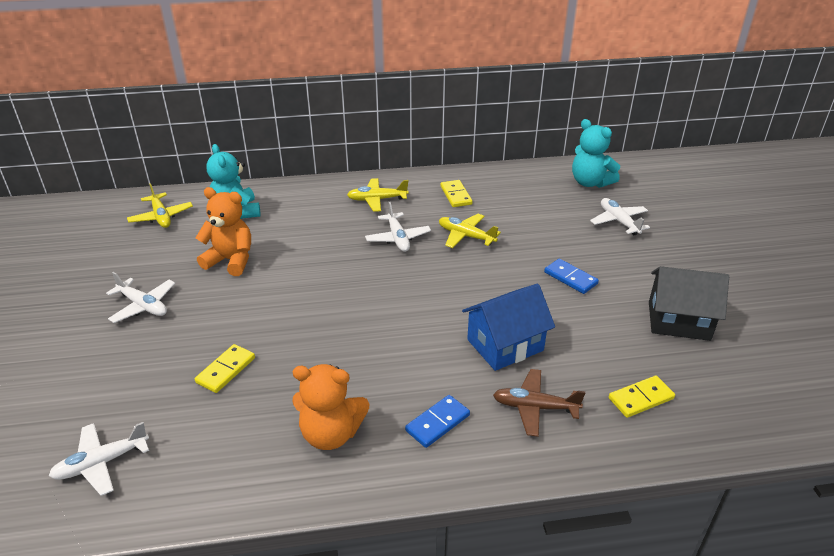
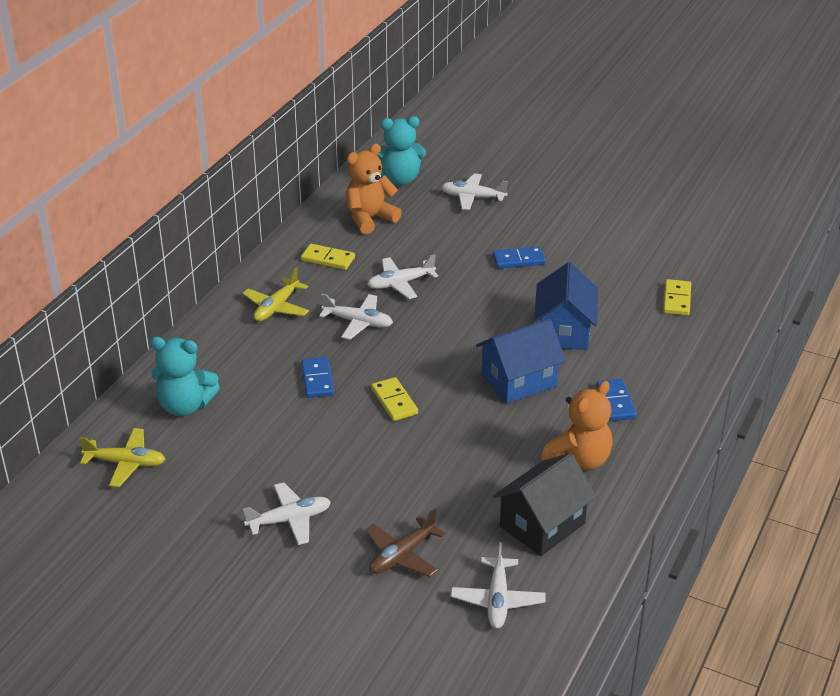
camera: 55 degrees left, 0 degrees up
(226, 370) = (446, 493): yellow domino -> yellow domino (394, 401)
(231, 260) = (274, 438): orange teddy bear -> orange teddy bear (369, 219)
(313, 249) = (317, 380): none -> blue domino
(409, 348) = (519, 380): none -> blue house
(466, 236) = (400, 283): yellow plane -> white plane
(535, 407) = (642, 350): brown plane -> brown plane (402, 555)
(678, 321) = (618, 239): black house -> black house (542, 525)

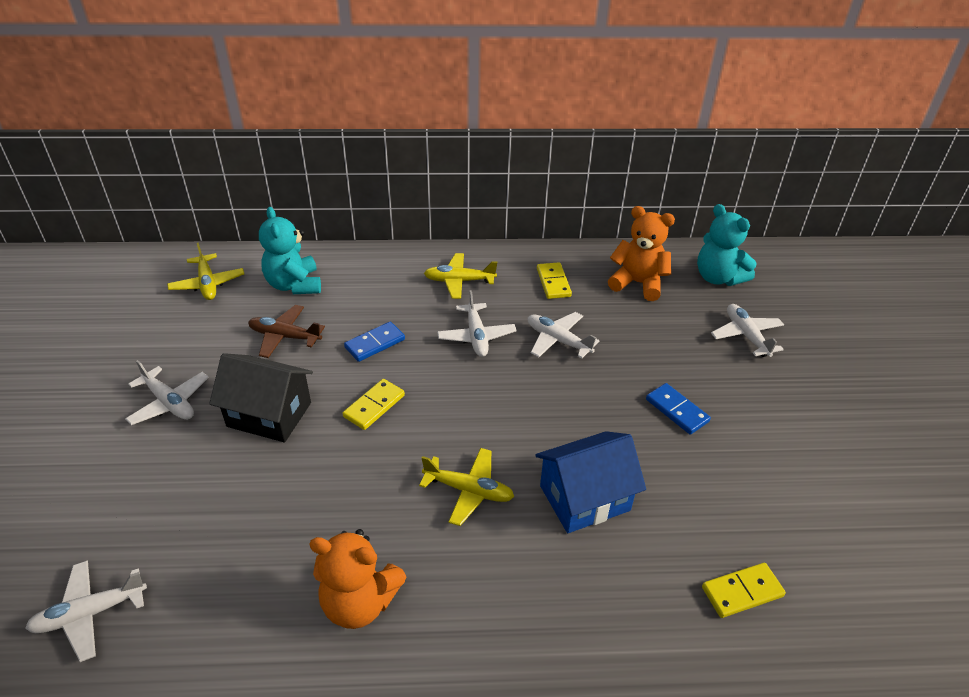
camera: 60 degrees right, 5 degrees up
(402, 555) = (142, 502): brown plane -> brown plane (285, 337)
(519, 380) = (469, 490): blue house -> yellow plane
(542, 525) = (229, 608): black house -> black house (269, 414)
(616, 402) = (488, 600): blue domino -> none

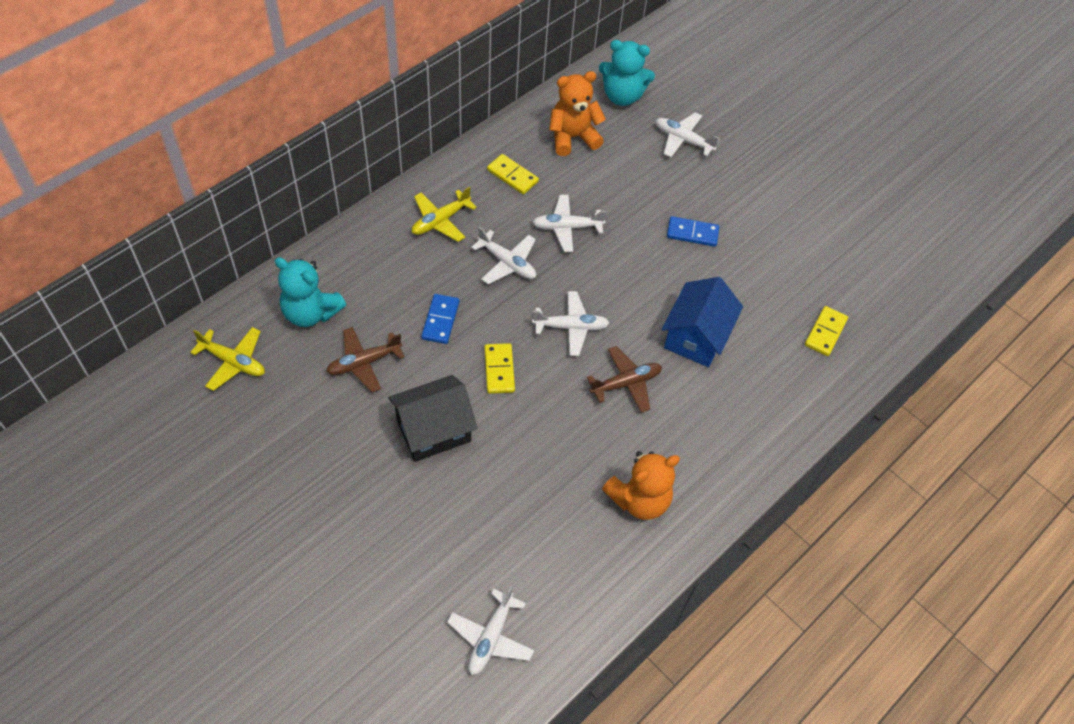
camera: 45 degrees left, 15 degrees up
(169, 403) = (346, 477): white plane -> white plane (571, 327)
(469, 490) = (626, 383): yellow plane -> brown plane

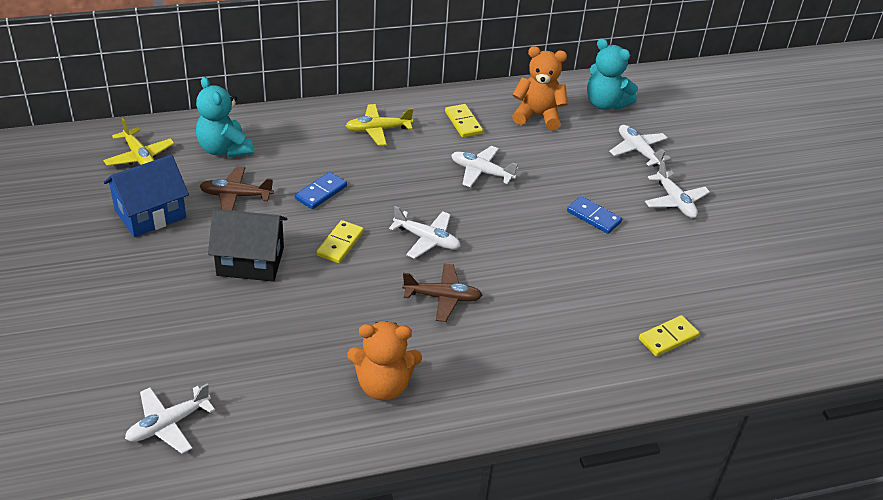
camera: 30 degrees right, 15 degrees down
(507, 263) = (409, 176): white plane -> white plane (675, 201)
(696, 337) = (536, 291): blue house -> blue house (150, 214)

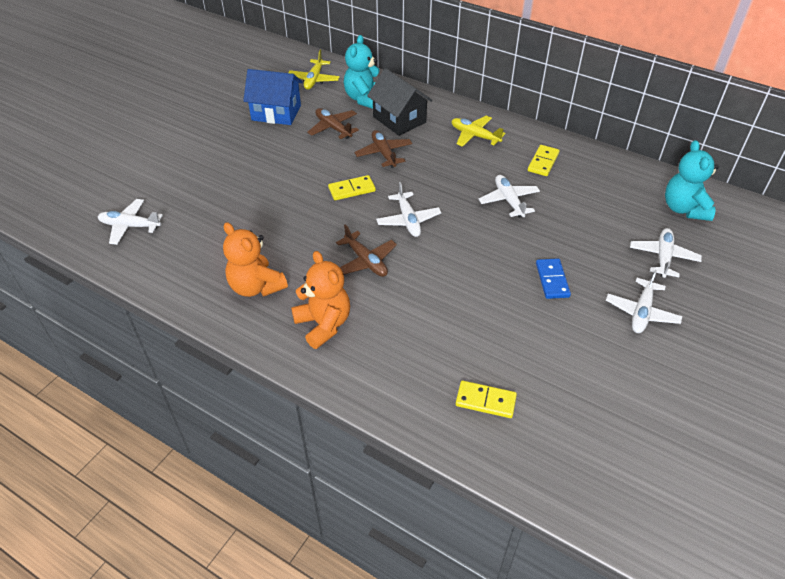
camera: 50 degrees right, 5 degrees up
(250, 261) = (289, 168): black house -> black house (399, 119)
(321, 192) = (384, 153): blue domino -> brown plane
(537, 116) = (610, 187): orange teddy bear -> orange teddy bear (323, 324)

